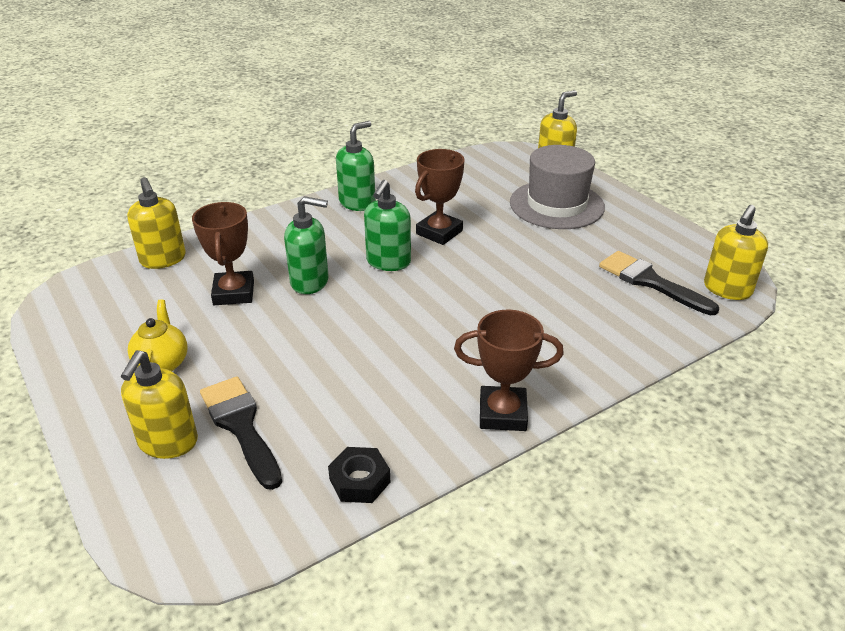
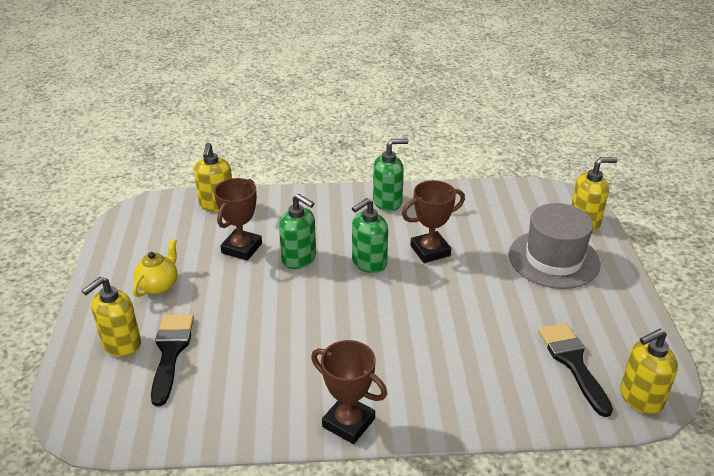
camera: 30 degrees right, 0 degrees up
(359, 481) = (211, 426): black nut -> none

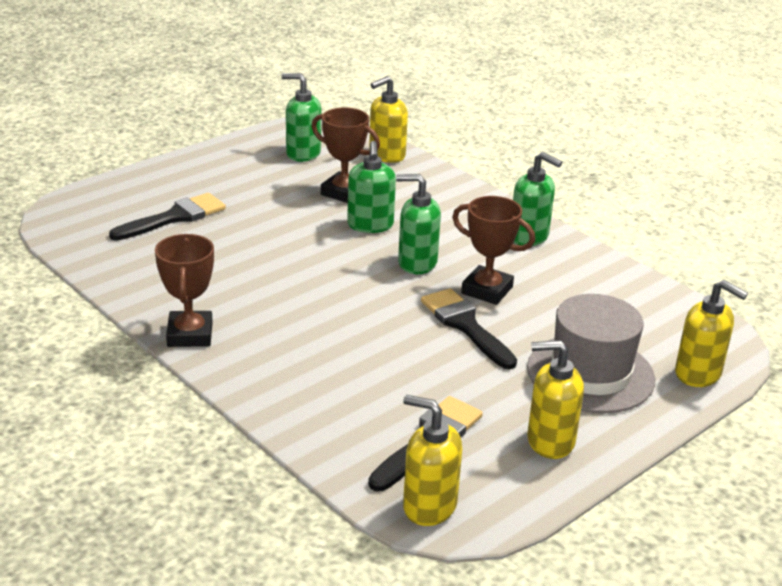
camera: 50 degrees right, 5 degrees down
(121, 344) = (158, 193): yellow soap dispenser -> yellow soap dispenser (550, 441)
(158, 285) = (244, 177): yellow teapot -> none
(163, 240) = (303, 153): none -> green soap dispenser
(241, 248) = (344, 192): brown trophy -> brown trophy turned 45 degrees clockwise
(461, 281) = (465, 325): none -> black brush

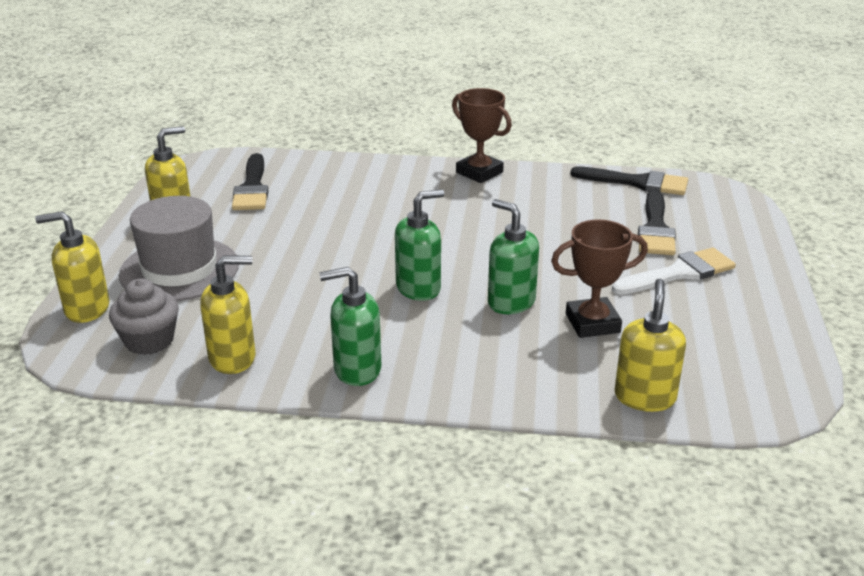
camera: 140 degrees right, 0 degrees up
(231, 189) = (679, 273): none -> white brush
(303, 153) = (714, 347): green soap dispenser -> none
(429, 506) = (217, 164): yellow soap dispenser -> yellow soap dispenser (233, 358)
(465, 325) = (312, 259): black brush -> black brush (637, 182)
(487, 290) = (330, 294): brown trophy -> none
(660, 321) = (149, 341): none -> grey cupcake

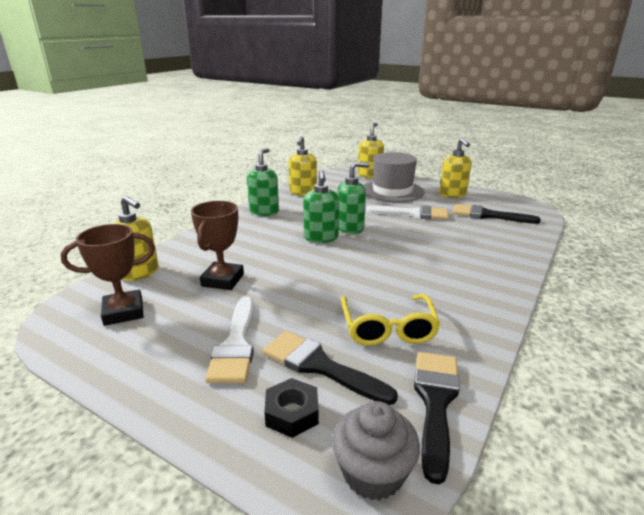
camera: 115 degrees right, 5 degrees down
(149, 341) = (333, 182): grey cupcake -> grey cupcake (373, 473)
(279, 237) = (413, 214): none -> white brush
(479, 172) = (493, 301): brown trophy -> brown trophy (123, 312)
(511, 302) = (277, 260): green soap dispenser -> green soap dispenser (350, 228)
(574, 211) = (388, 328): none -> yellow glasses
(637, 182) = (435, 402): black brush -> black brush turned 150 degrees clockwise
(712, 227) = (292, 413): none -> black nut

